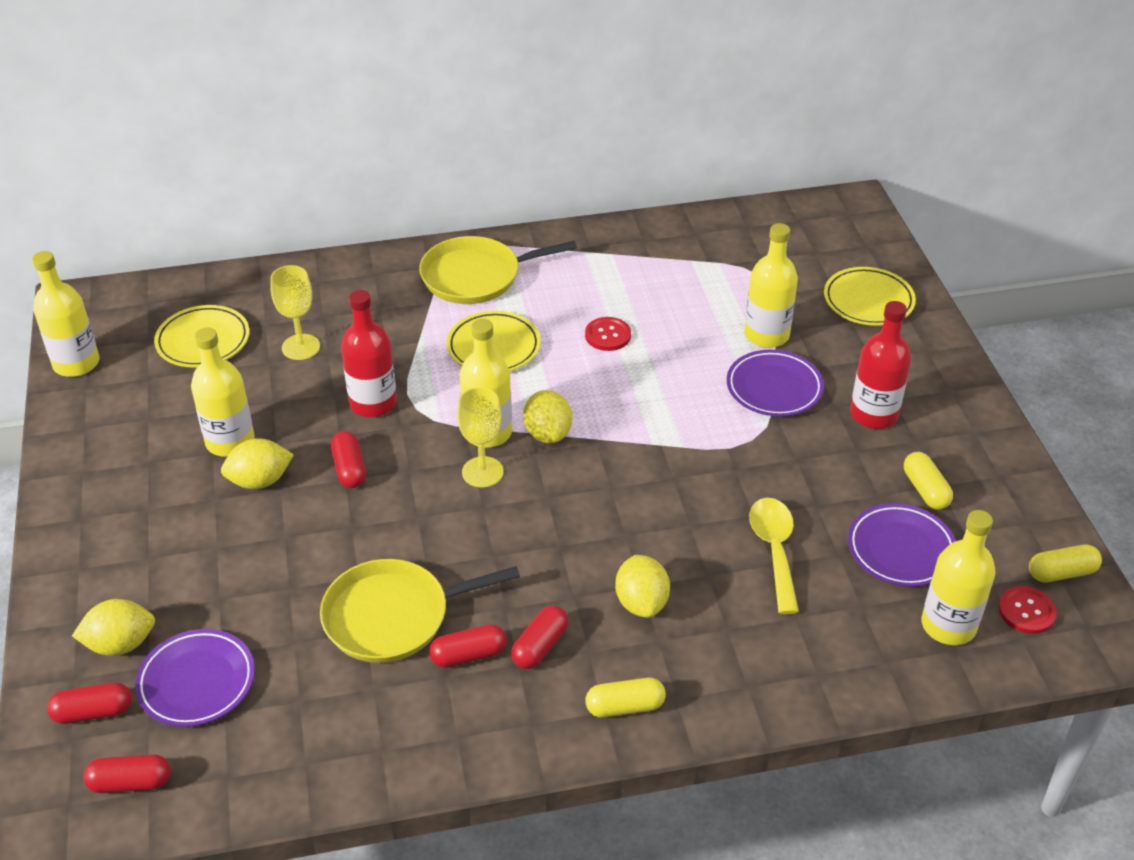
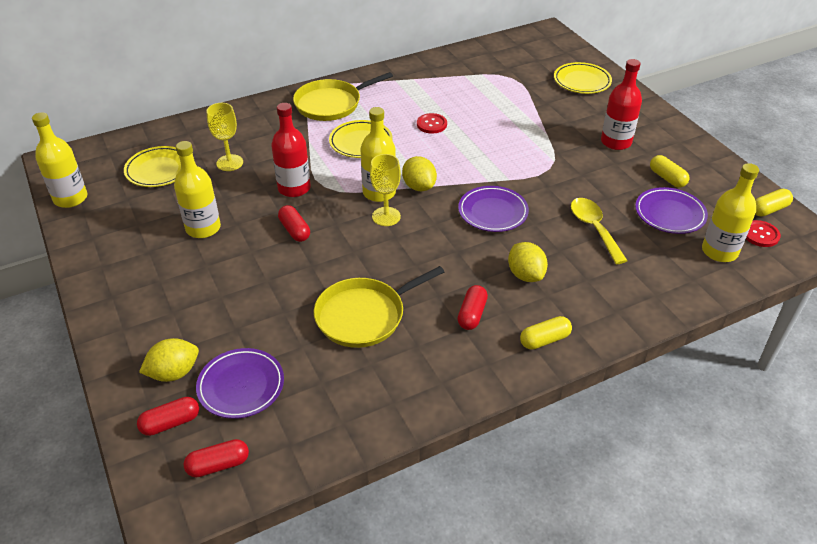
camera: 15 degrees left, 0 degrees up
(260, 481) = (234, 249): yellow lemon -> none
(468, 655) = (426, 329): red capsule -> none
(766, 335) = (530, 109): yellow bottle -> none
(774, 388) = (549, 137): purple plate -> purple plate (493, 212)

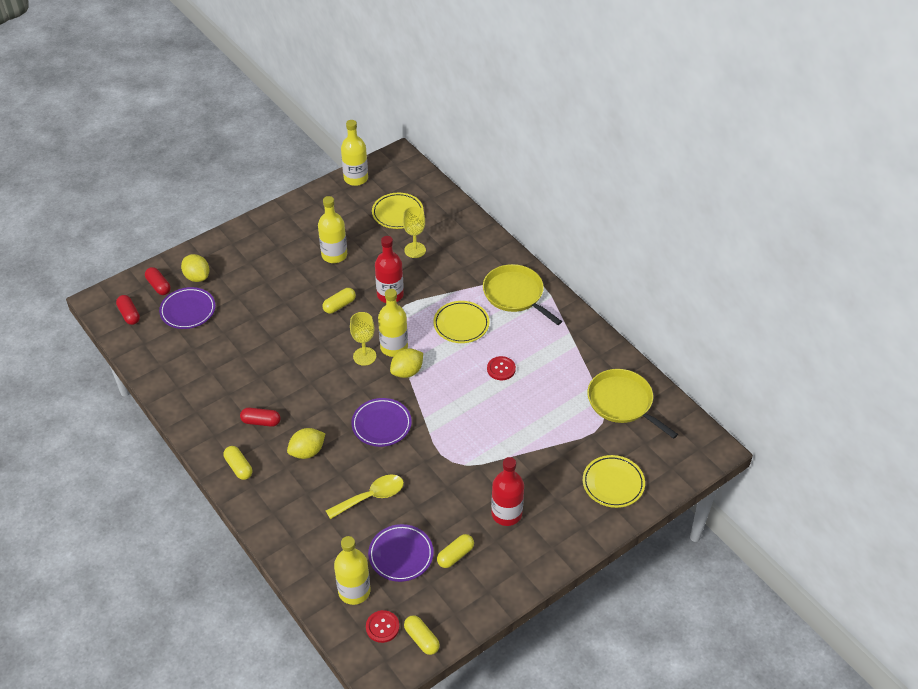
camera: 80 degrees right, 5 degrees up
(295, 230) = (339, 305): red capsule -> yellow capsule
(364, 315) = (254, 360): yellow pan -> yellow pan (622, 402)

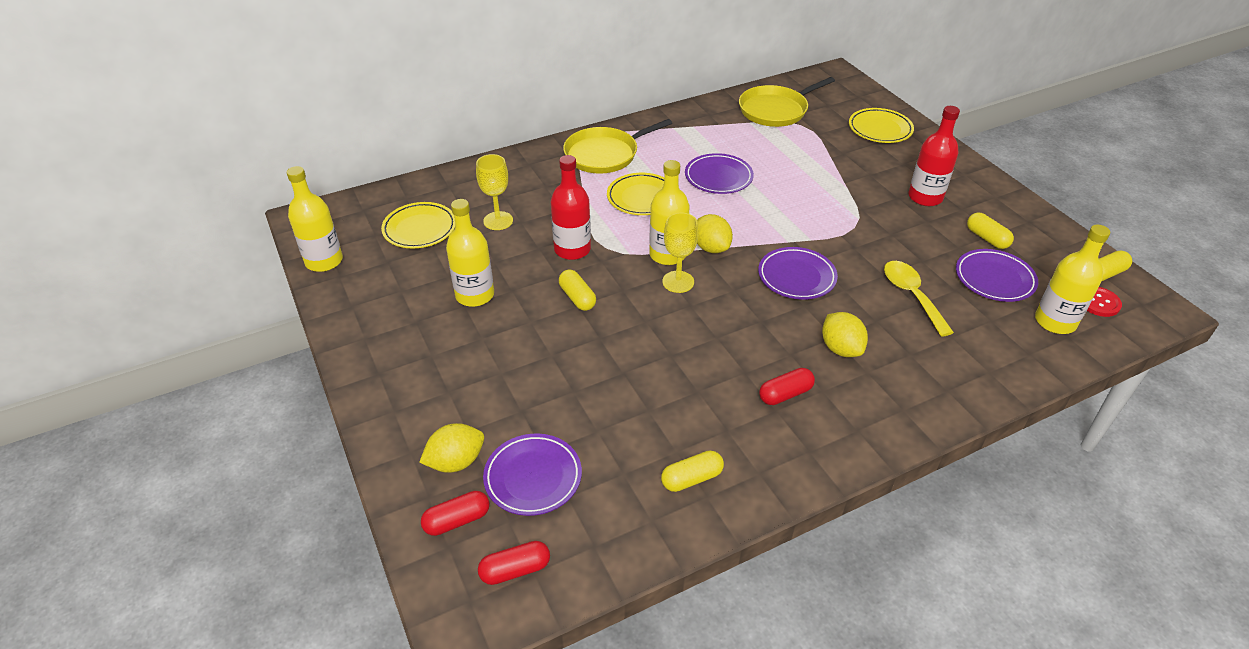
camera: 80 degrees left, 5 degrees down
(239, 467) = (870, 423): yellow capsule -> yellow capsule (691, 478)
(261, 421) = (785, 394): red capsule -> red capsule turned 45 degrees clockwise
(501, 369) = (718, 177): red button -> purple plate

